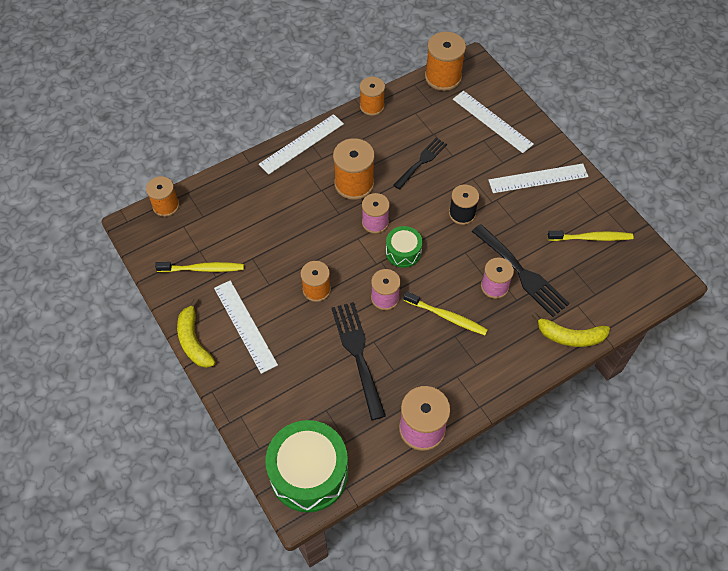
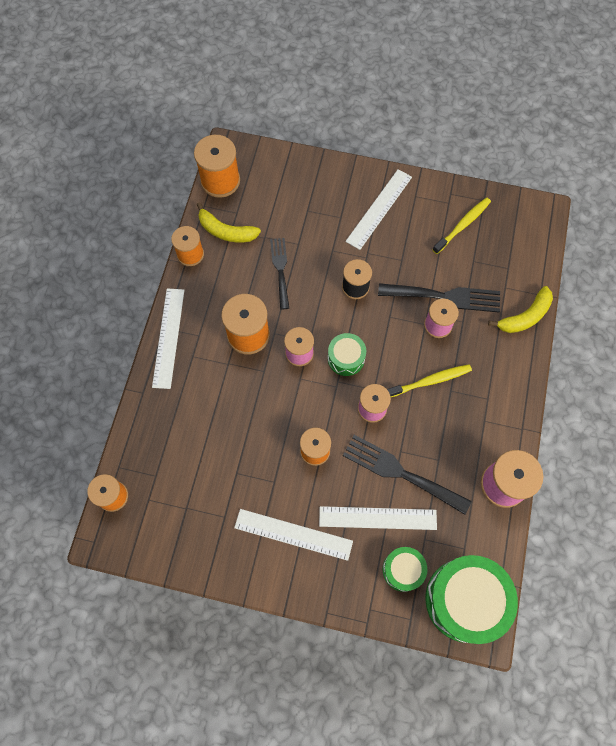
camera: 45 degrees left, 10 degrees up
(194, 341) = (267, 587): yellow banana -> yellow banana (226, 231)
(202, 269) = (206, 521): yellow toothbrush -> none
(289, 414) = (403, 570): none -> green drum
(492, 121) = (298, 189): white ruler -> white ruler (377, 518)

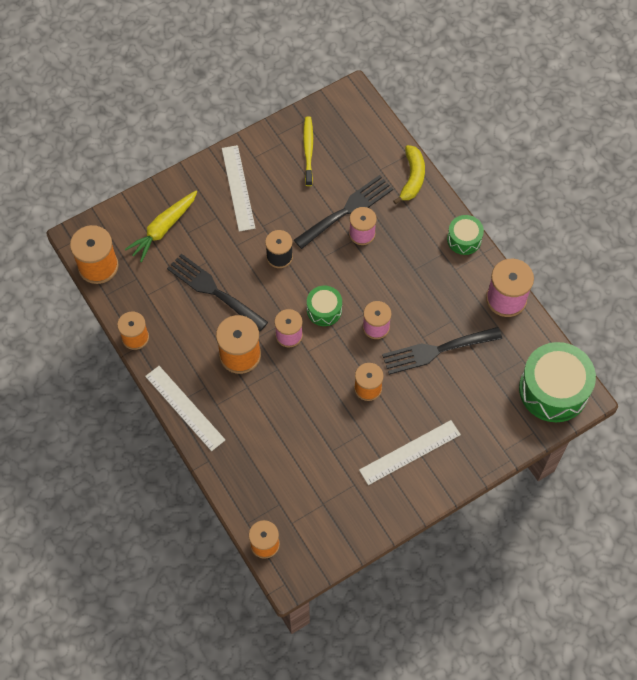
camera: 45 degrees left, 5 degrees down
(226, 231) = (143, 298): yellow banana -> none
(280, 269) = (213, 290): black fork -> black fork, size x1.52
(293, 193) = (163, 229): none -> yellow carrot
(377, 518) = (451, 392): white ruler -> none
(403, 570) = (499, 408): green drum -> green drum (464, 239)
(430, 381) = (395, 275): yellow toothbrush -> none

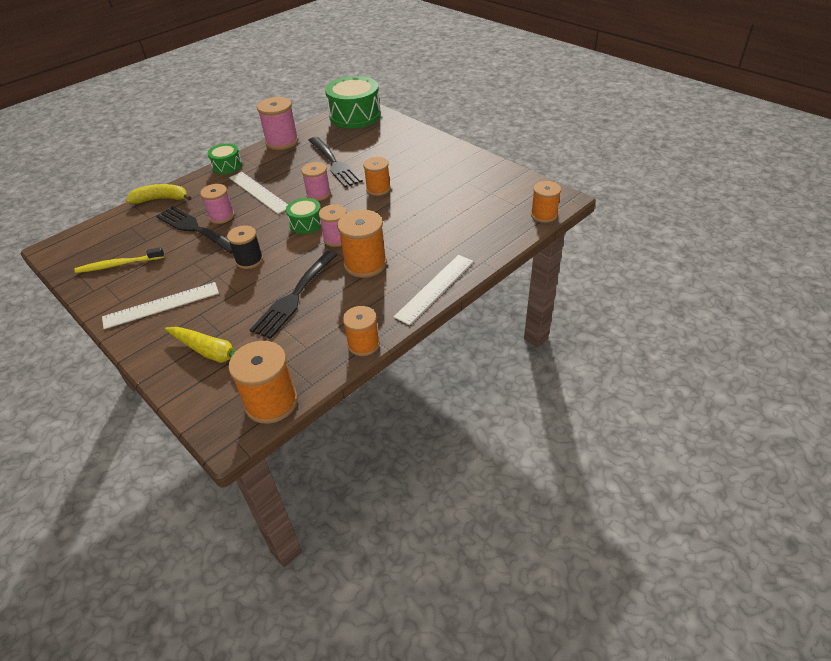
camera: 100 degrees left, 20 degrees down
(410, 452) = (428, 162): white ruler -> white ruler (259, 192)

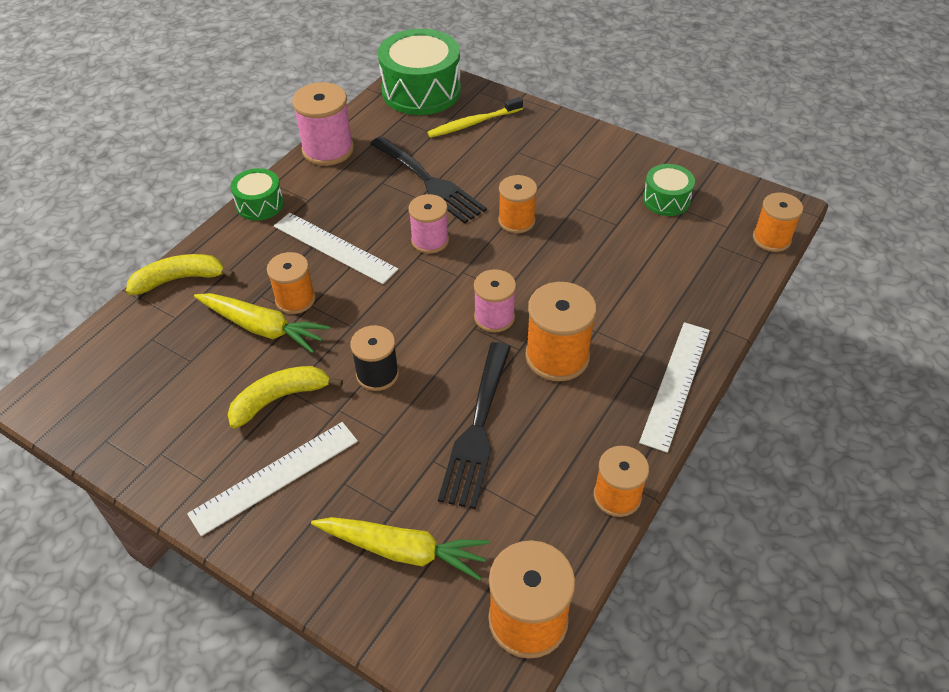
camera: 15 degrees left, 5 degrees up
(119, 265) = (167, 412): yellow toothbrush -> yellow toothbrush (474, 123)
(185, 266) = (280, 398): none -> yellow banana
(195, 229) = (262, 328): black fork -> yellow carrot
(221, 216) = (295, 299): pink spool -> orange spool
(306, 223) = (435, 296): green drum -> green drum (666, 200)

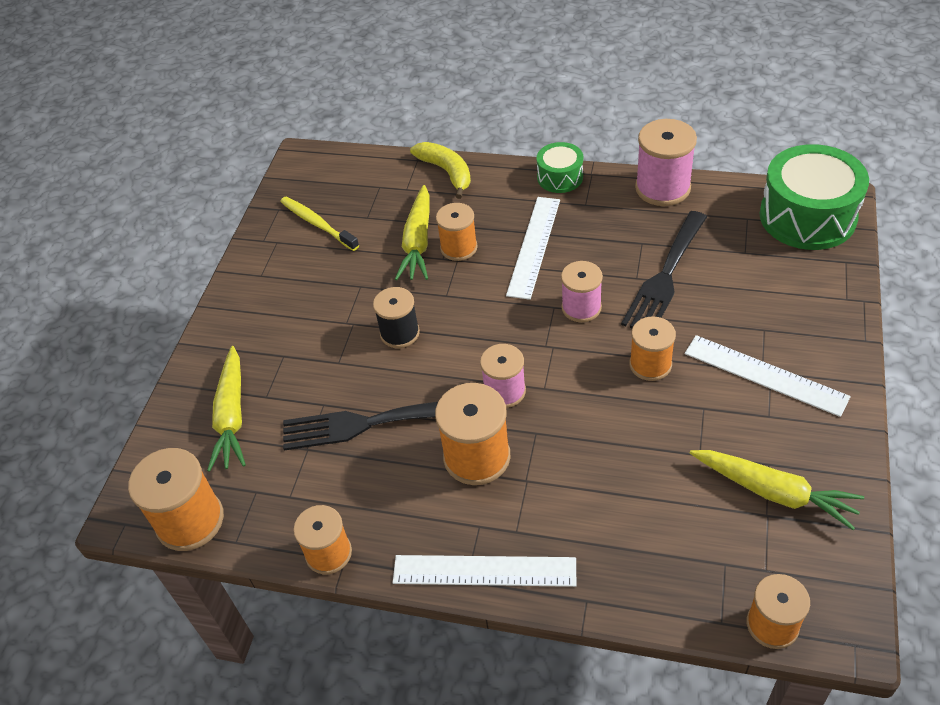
camera: 75 degrees right, 0 degrees up
(275, 477) = (275, 313): white ruler -> white ruler (765, 375)
(280, 398) = (350, 283): yellow banana -> none
(474, 123) = (785, 277): yellow toothbrush -> yellow toothbrush (318, 224)
(666, 200) = (774, 492): green drum -> yellow carrot

